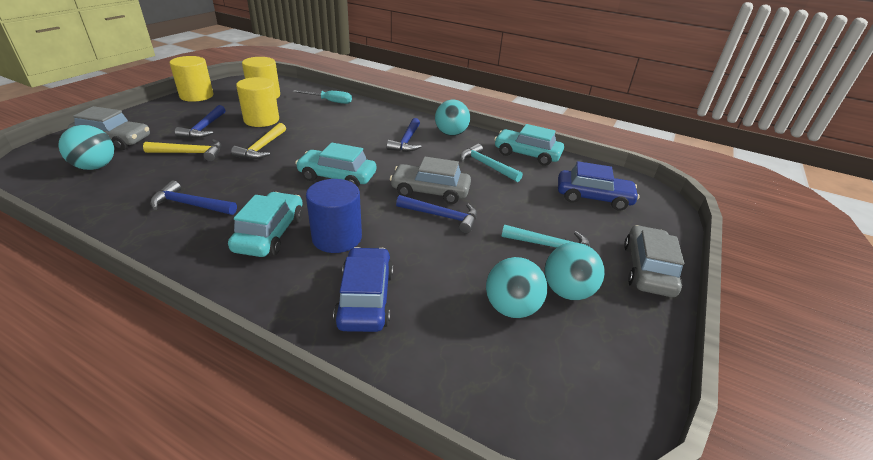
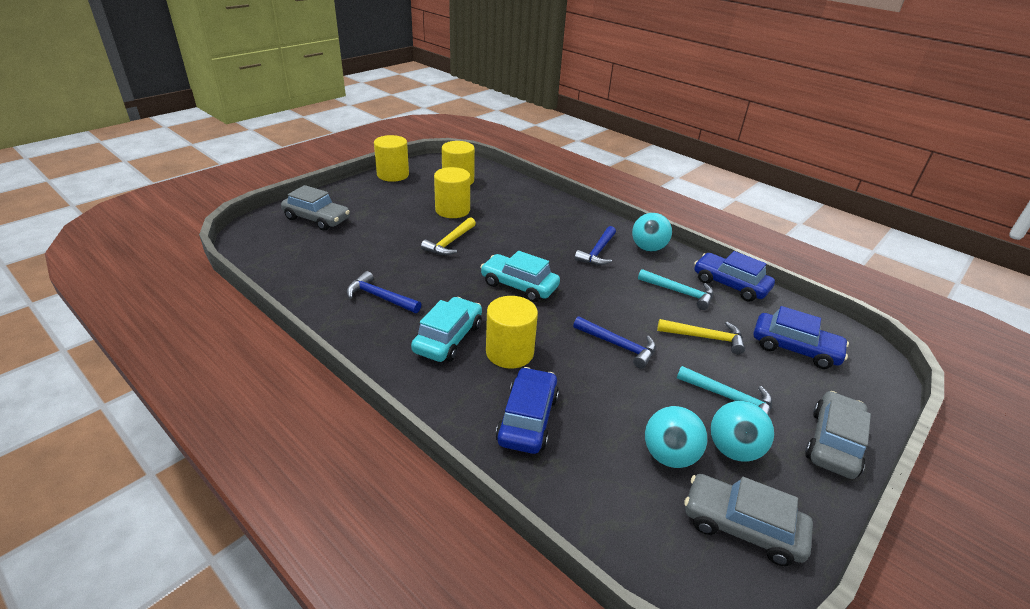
camera: 15 degrees right, 0 degrees up
(95, 166) = (301, 246): turquoise ball -> none
(190, 153) = (383, 241): yellow hammer -> yellow hammer (705, 338)
(204, 128) = (397, 214): blue hammer -> none
(329, 101) = (523, 194): turquoise screwdriver -> none
(337, 238) = (509, 352): blue cylinder -> yellow cylinder
(430, 191) = (611, 315): grey car -> grey car (742, 527)
(486, 165) = (680, 292): turquoise hammer -> turquoise hammer turned 150 degrees clockwise
(527, 154) = (730, 284): turquoise car -> blue car

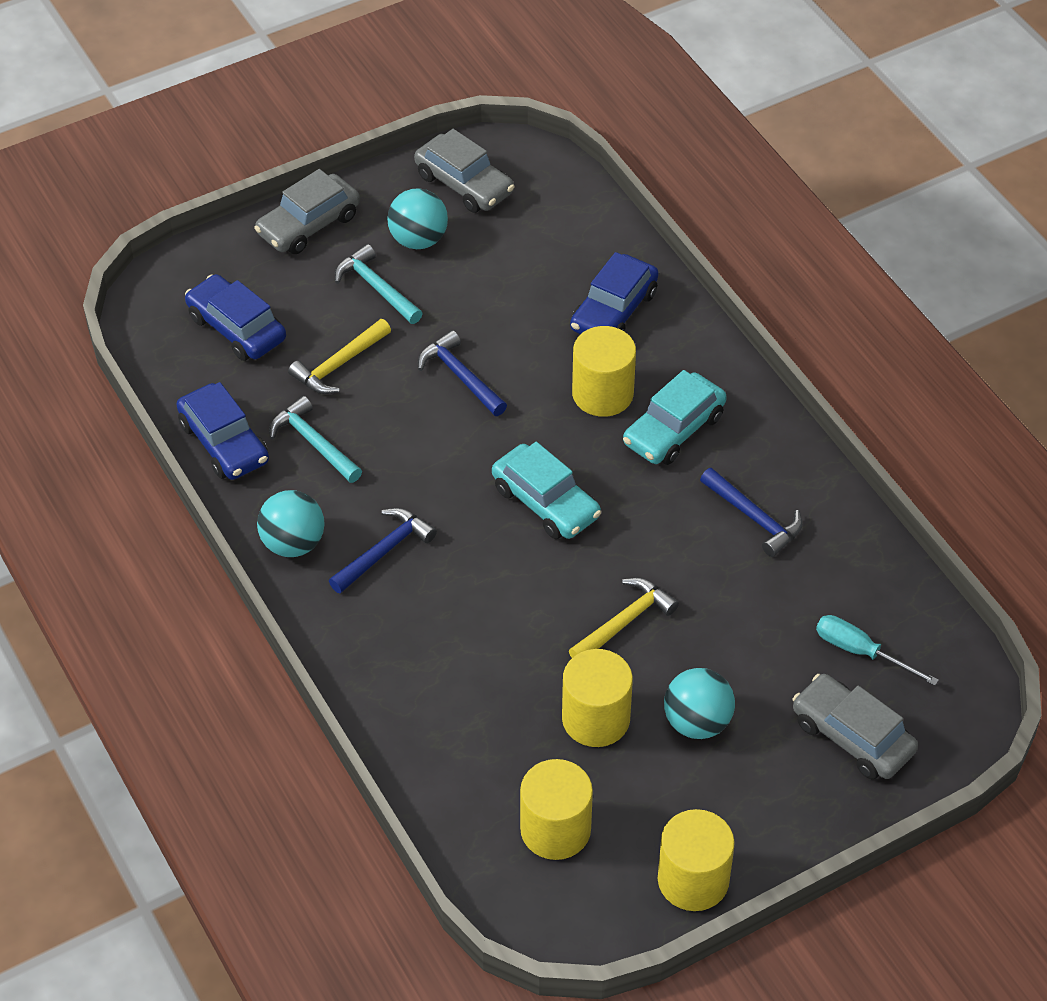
camera: 160 degrees left, 15 degrees up
(309, 248) = (861, 652): none -> turquoise screwdriver
(669, 456) = (487, 248): turquoise ball -> turquoise ball (697, 722)
(705, 338) = (339, 365): yellow hammer -> yellow hammer turned 75 degrees counterclockwise

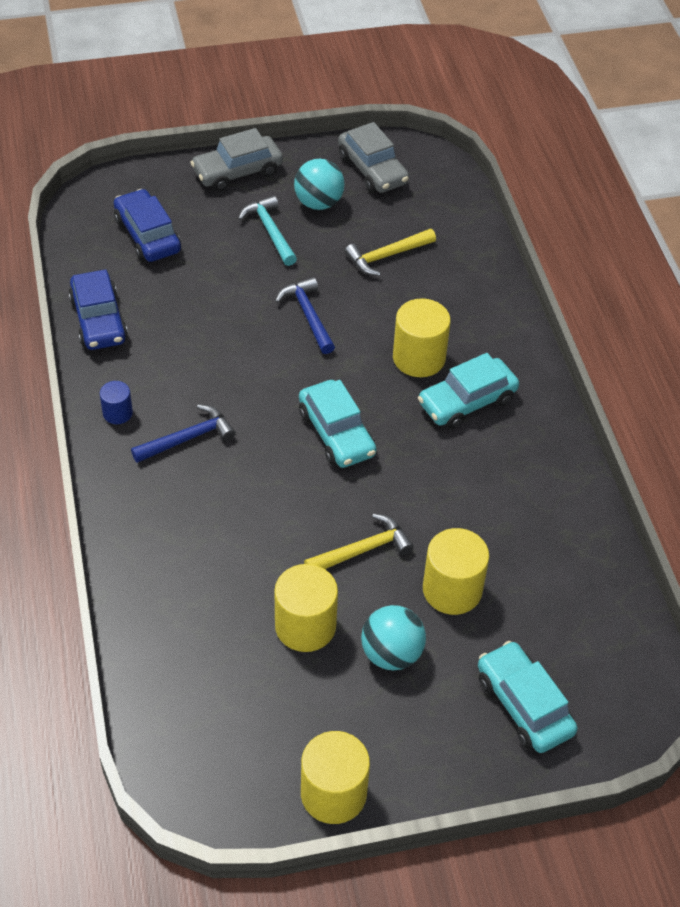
camera: 15 degrees right, 0 degrees up
(293, 543) = (117, 413): turquoise ball -> blue cylinder
(313, 443) = (169, 338): turquoise hammer -> none
(339, 365) = (215, 283): yellow hammer -> yellow hammer (386, 256)
(555, 829) = (232, 713): yellow cylinder -> yellow cylinder (452, 590)
(614, 311) = (454, 294): blue car -> none
(754, 518) = (508, 492): blue hammer -> none
(852, 736) = (524, 705): grey car -> turquoise car
(861, 652) = (559, 632): turquoise screwdriver -> none

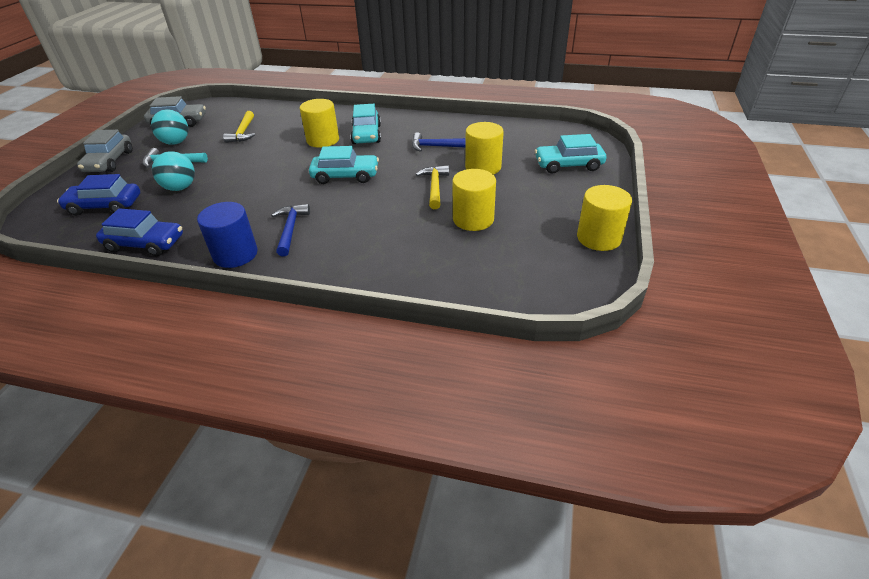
camera: 60 degrees left, 10 degrees down
(117, 413) = (235, 254): blue cylinder -> blue cylinder, size x1.85
(308, 315) = (251, 165): blue hammer -> blue hammer (437, 147)
(391, 654) = (512, 195): turquoise ball -> turquoise ball (180, 188)

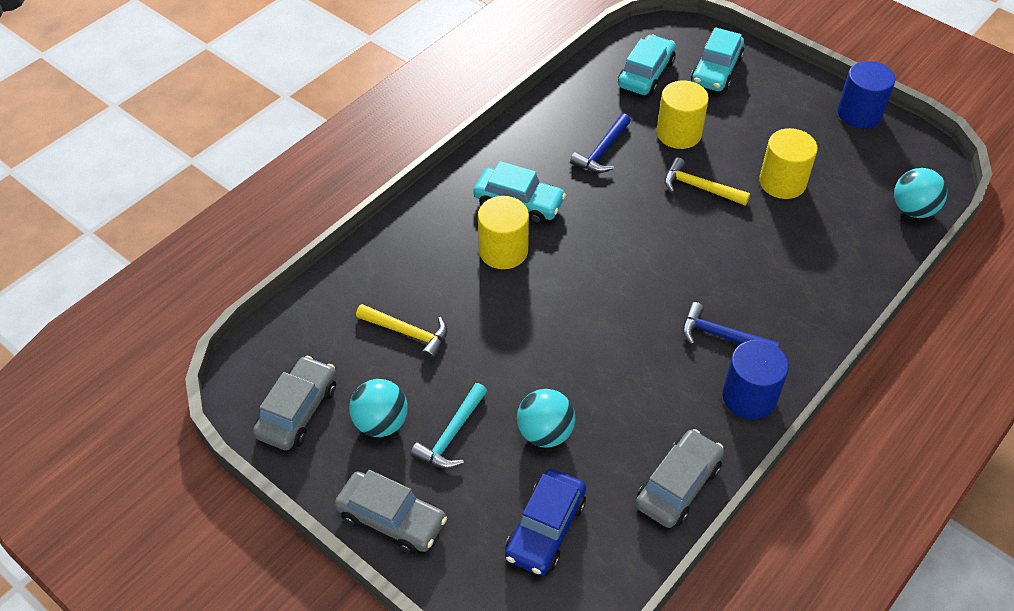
camera: 65 degrees left, 10 degrees up
(145, 243) = (678, 485): blue car -> grey car
(345, 176) = (623, 255): turquoise car -> turquoise car (646, 74)
(503, 294) = (913, 210): none -> turquoise ball
(599, 238) = (859, 113): yellow cylinder -> blue cylinder

